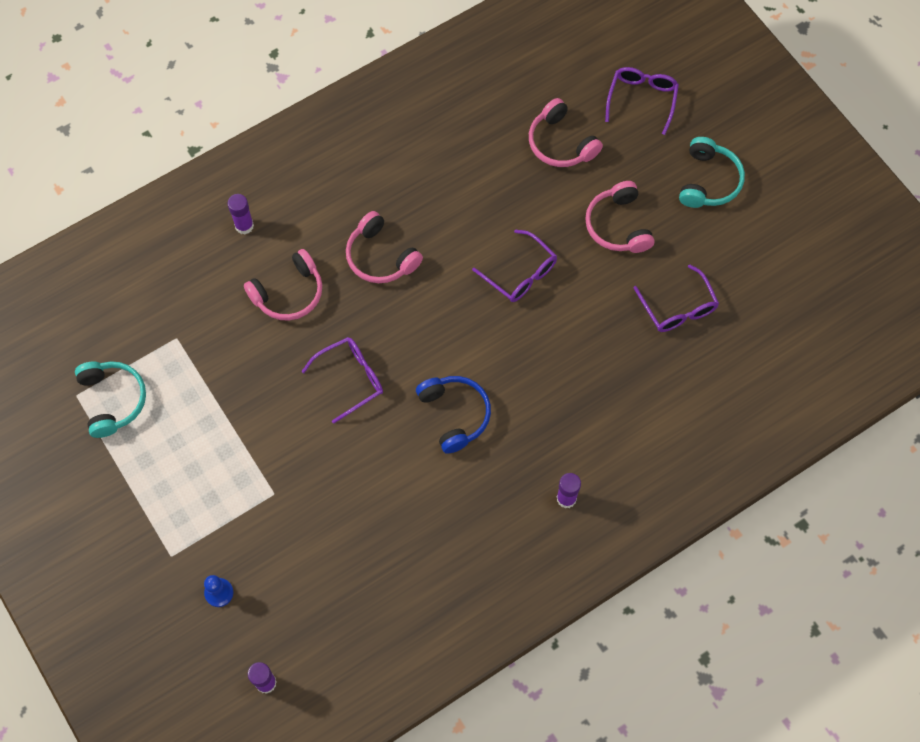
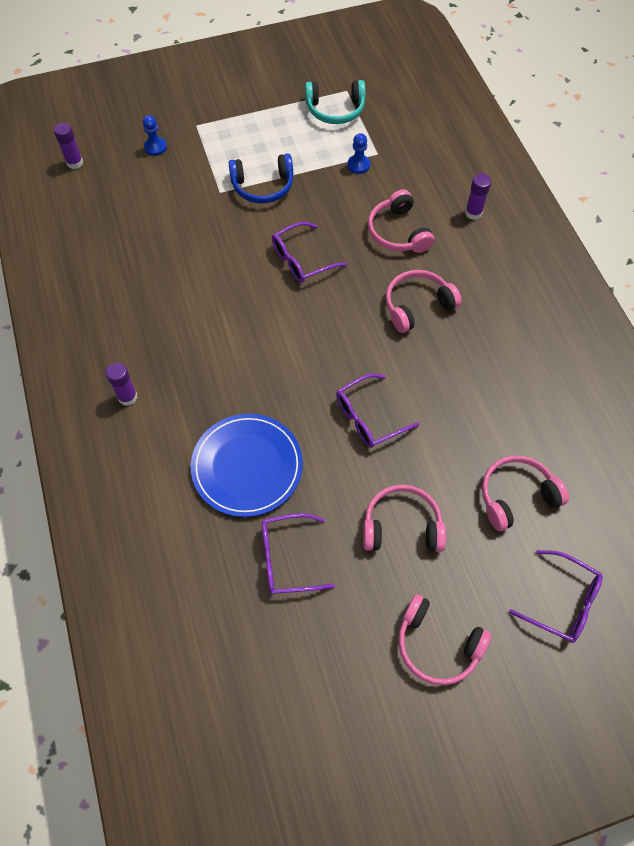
camera: 105 degrees right, 5 degrees down
(199, 354) = (358, 165): none -> blue pawn
(350, 379) = (302, 260): purple glasses -> purple glasses turned 75 degrees clockwise
(455, 414) = (241, 329): blue headphones -> blue headphones (263, 186)
(604, 365) = (247, 466): none -> blue plate
(708, 181) = (437, 645): turquoise headphones -> pink headphones

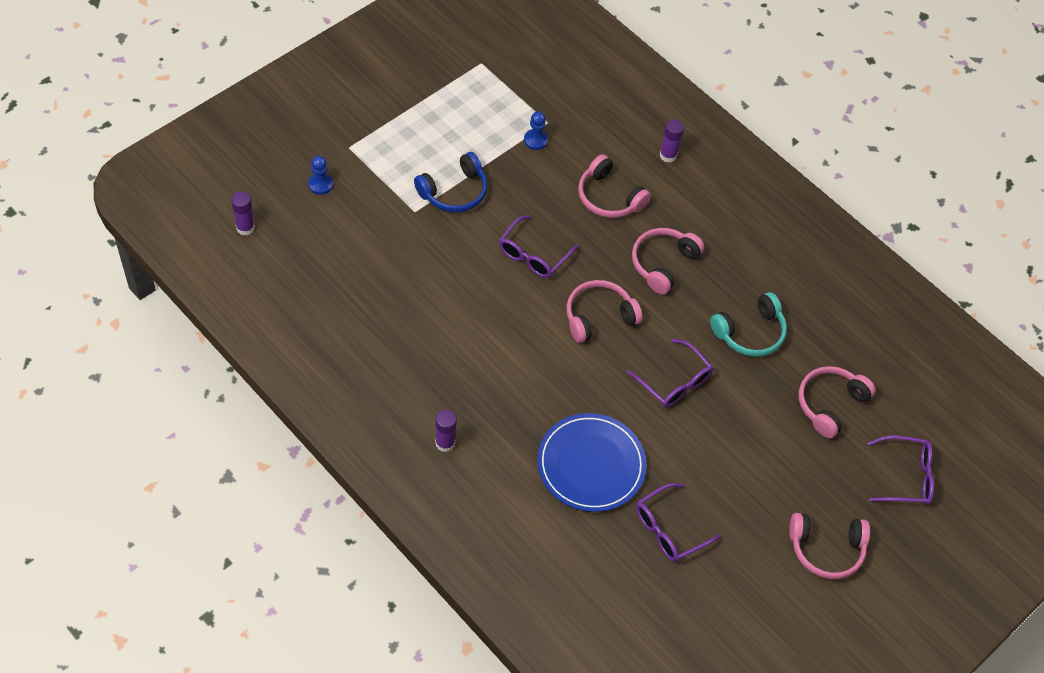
camera: 30 degrees left, 5 degrees down
(335, 110) = (481, 88): turquoise headphones -> turquoise headphones (750, 333)
(369, 417) = (674, 381): purple glasses -> purple glasses turned 75 degrees counterclockwise
(402, 526) = (749, 465): pink headphones -> pink headphones (598, 316)

